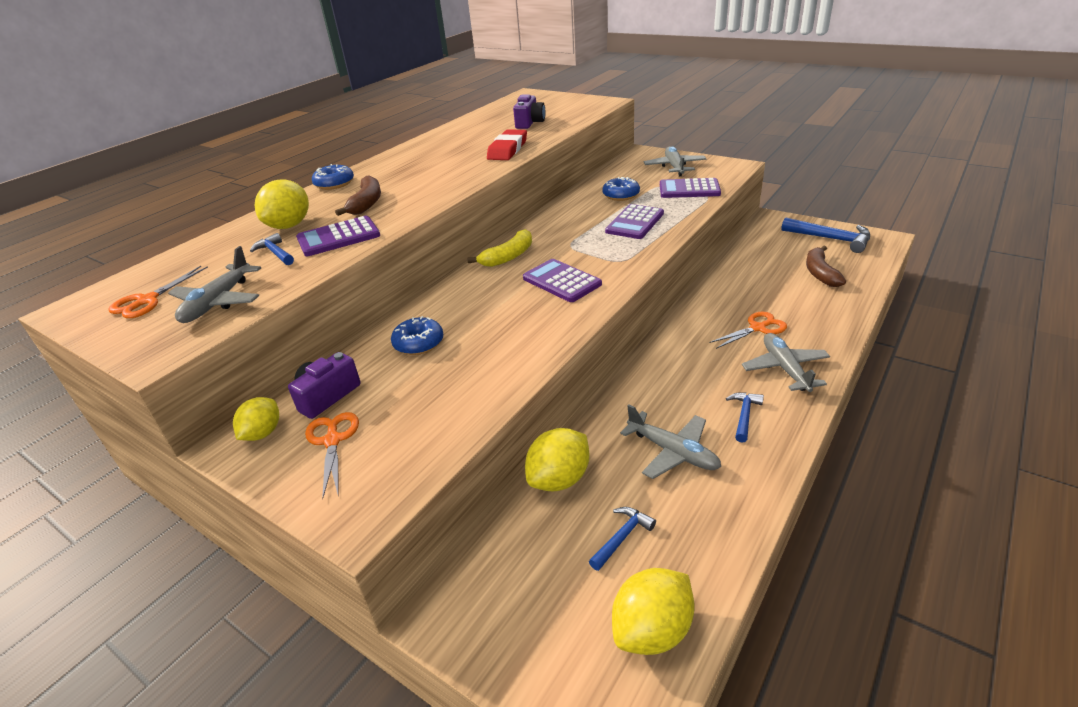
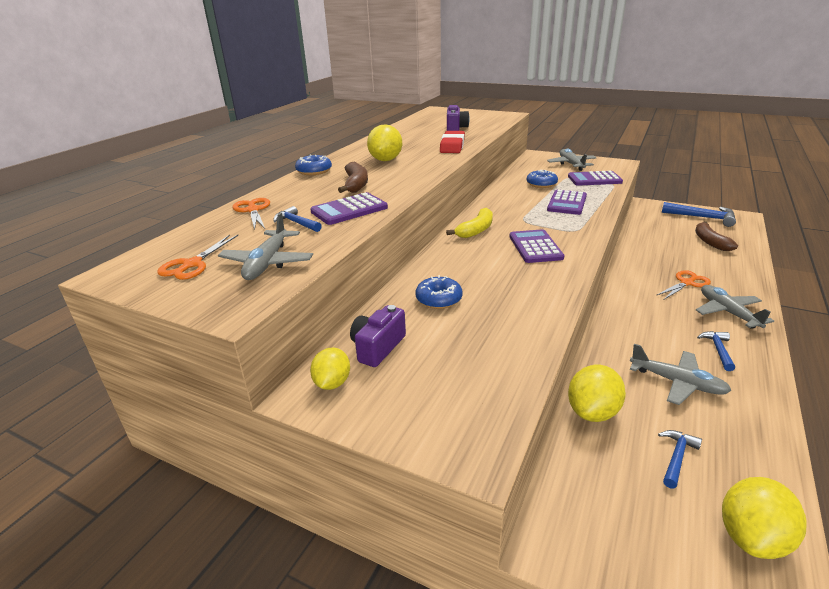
camera: 10 degrees left, 5 degrees down
(289, 226) = (295, 202): yellow lemon -> yellow lemon (386, 160)
(332, 440) = (407, 385): orange scissors -> orange scissors (253, 210)
(561, 281) = (535, 247): purple calculator -> purple calculator turned 45 degrees clockwise

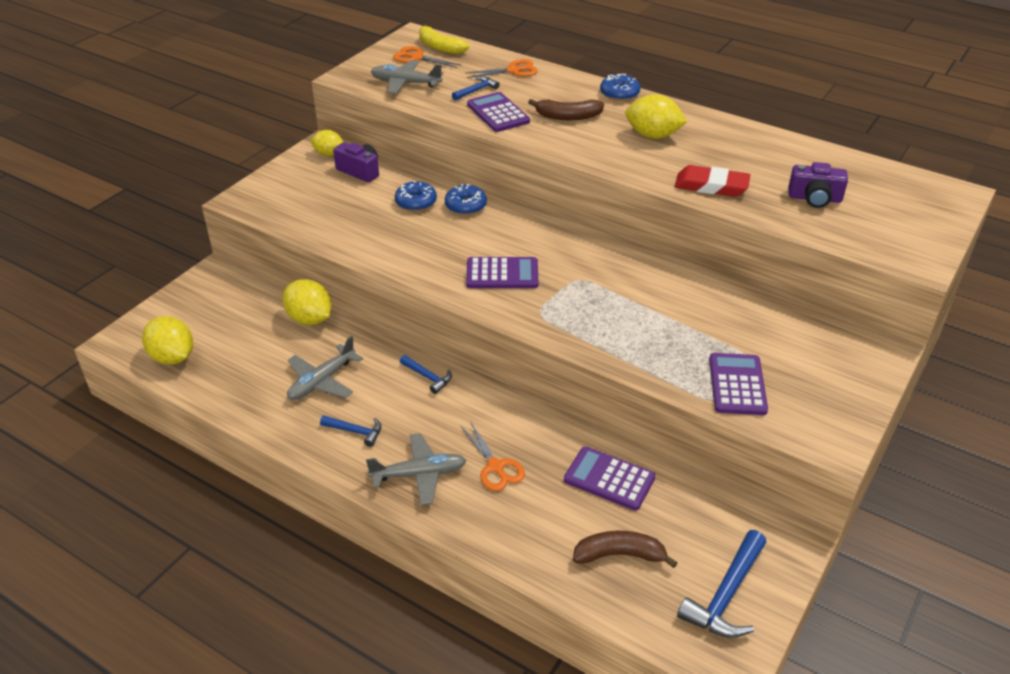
camera: 95 degrees right, 10 degrees up
(476, 230) = (558, 240): yellow banana -> yellow banana (440, 47)
(541, 184) = (716, 322): blue donut -> blue donut (465, 206)
(567, 203) = (633, 329): purple calculator -> purple calculator (609, 479)
(571, 164) = (823, 379): grey plane -> none
(676, 457) = (246, 348): blue hammer -> blue hammer (428, 377)

